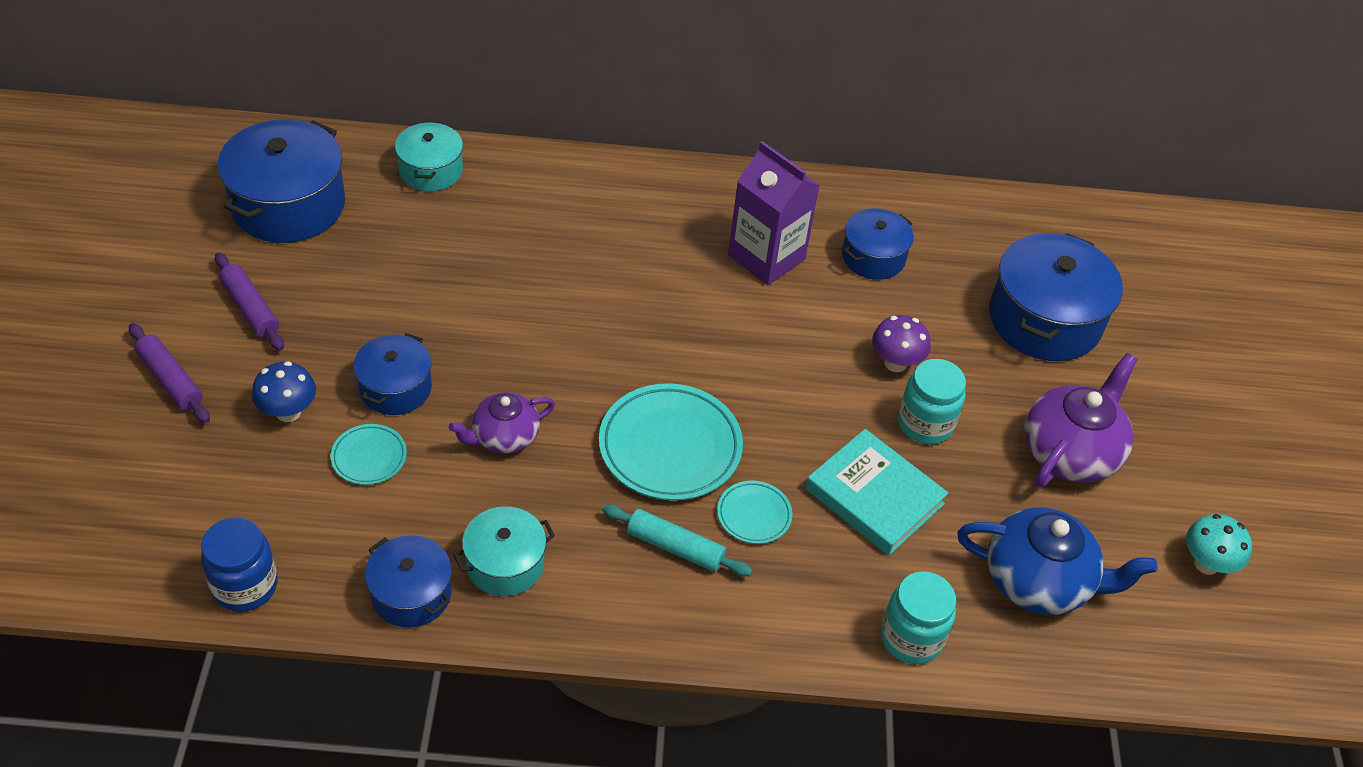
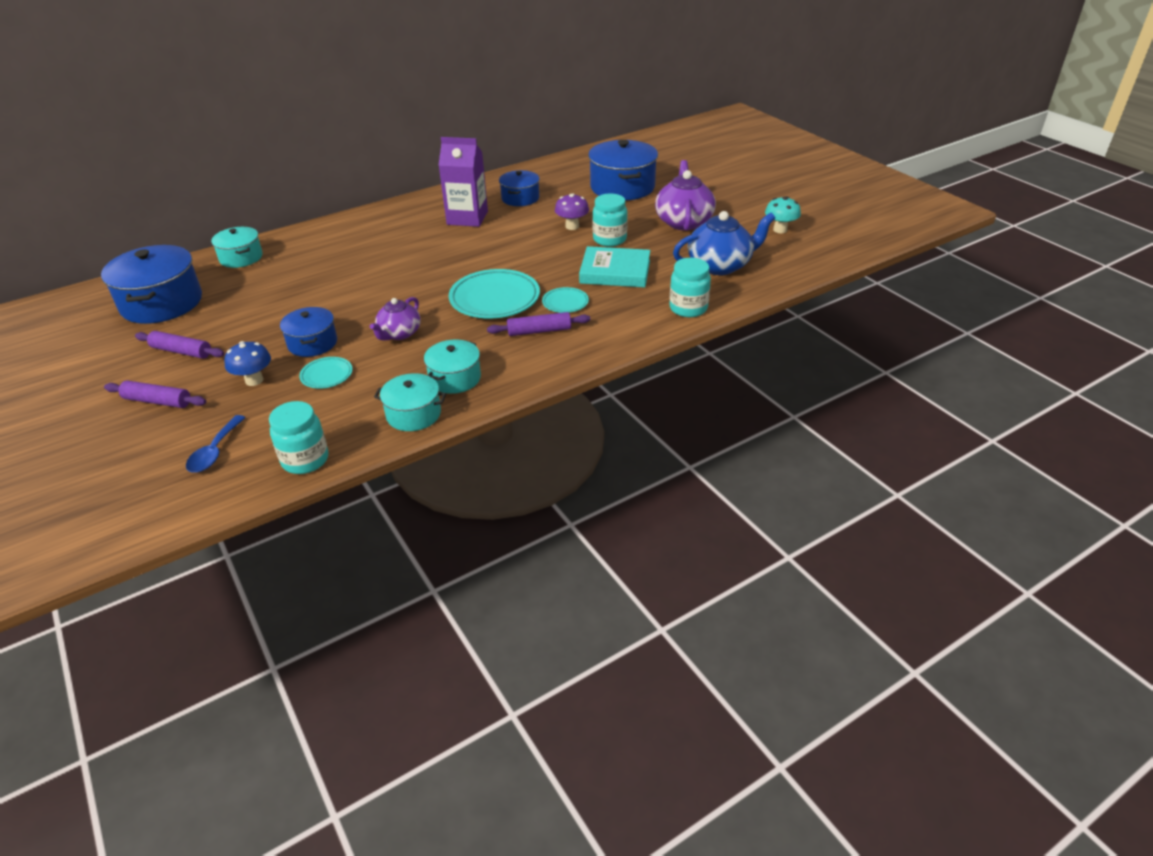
camera: 30 degrees left, 10 degrees down
(168, 506) = (215, 452): none -> blue spoon
(245, 586) = (305, 460): blue jar -> turquoise jar
(411, 594) = (413, 414): blue pot -> turquoise pot
(675, 547) = (539, 331): turquoise rolling pin -> purple rolling pin

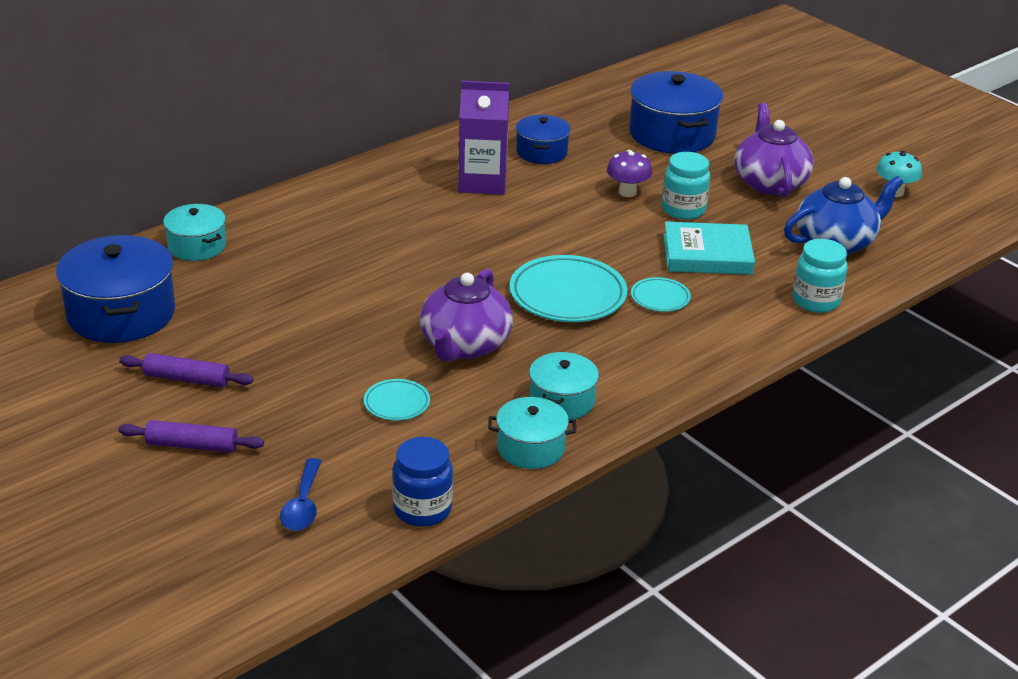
camera: 10 degrees left, 5 degrees down
(254, 380) = (305, 413): blue mushroom -> none
(305, 460) = (422, 509): turquoise jar -> blue jar
(312, 343) = (357, 362): blue pot -> none
(399, 333) = (464, 345): purple teapot -> purple teapot, size x1.61
(539, 331) = (642, 336): purple rolling pin -> none

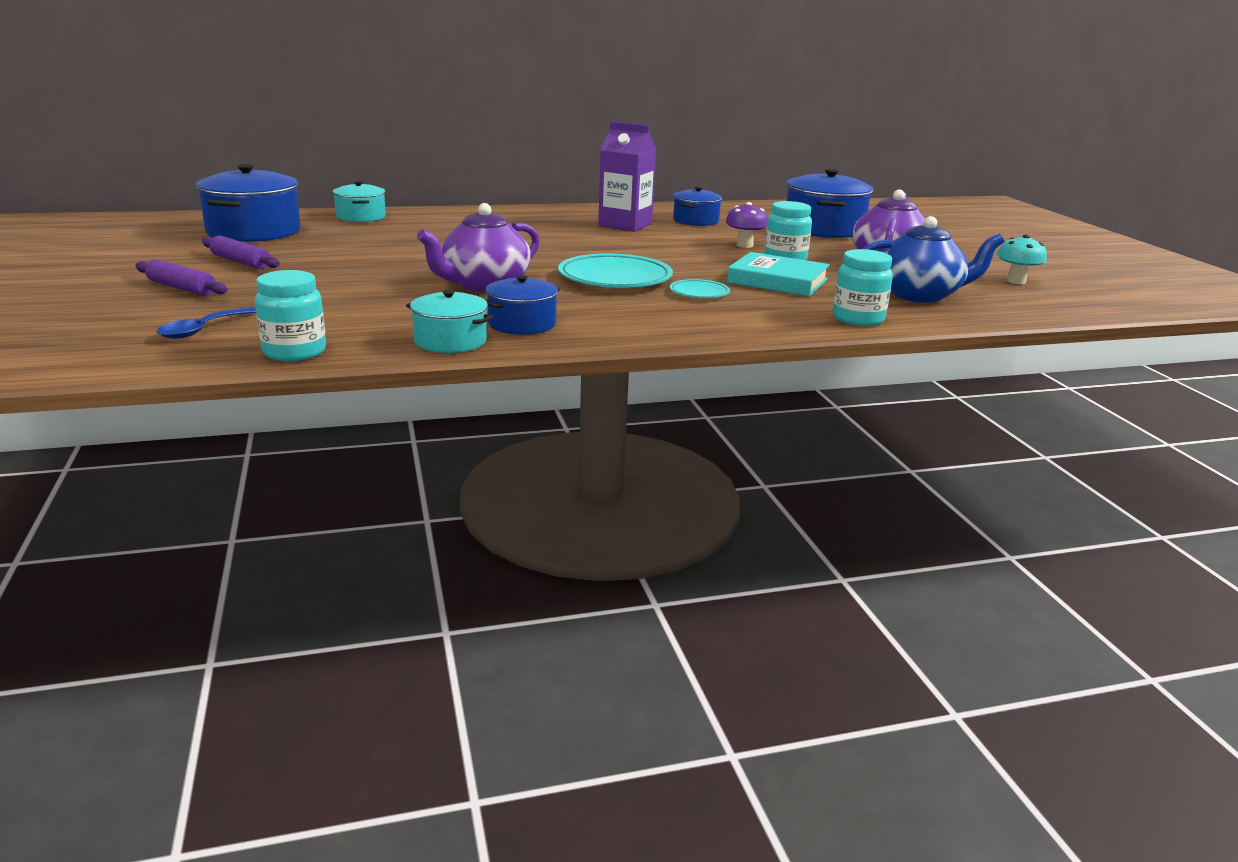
camera: 25 degrees right, 10 degrees down
(397, 403) = (376, 299): turquoise plate -> none
(422, 509) = (294, 352): blue jar -> turquoise jar
(562, 401) = (522, 324): turquoise pot -> blue pot

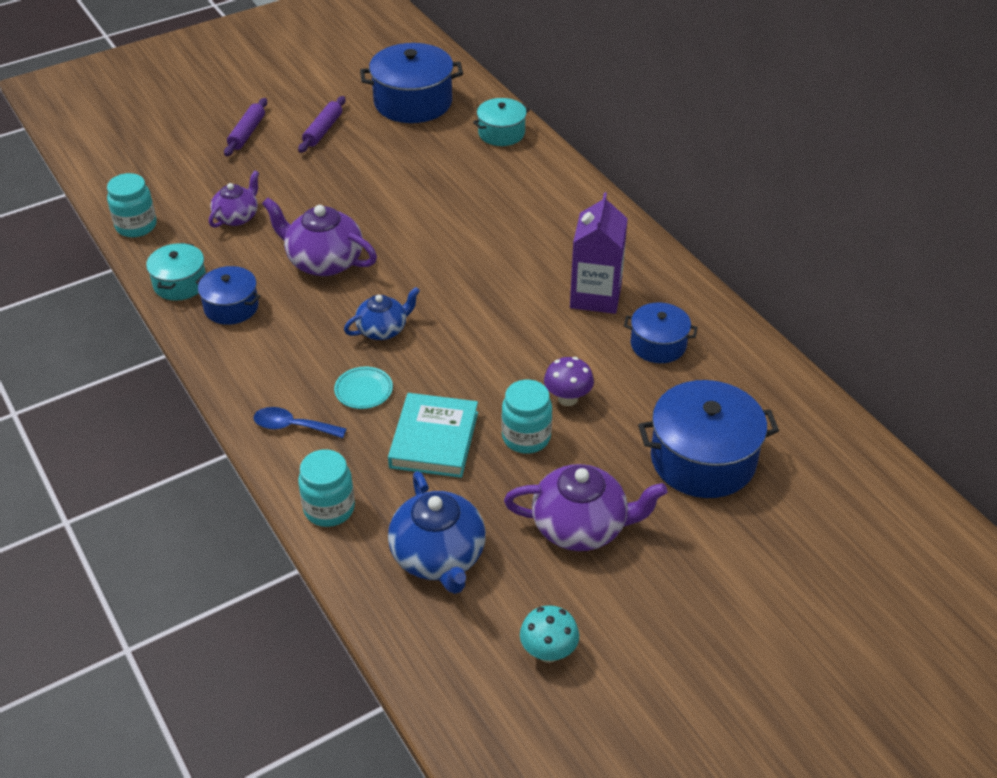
camera: 75 degrees right, 20 degrees up
(203, 330) = (165, 176): blue spoon -> blue spoon (292, 426)
(352, 307) = (237, 217): none -> purple teapot
(615, 278) = (383, 329): turquoise plate -> blue teapot

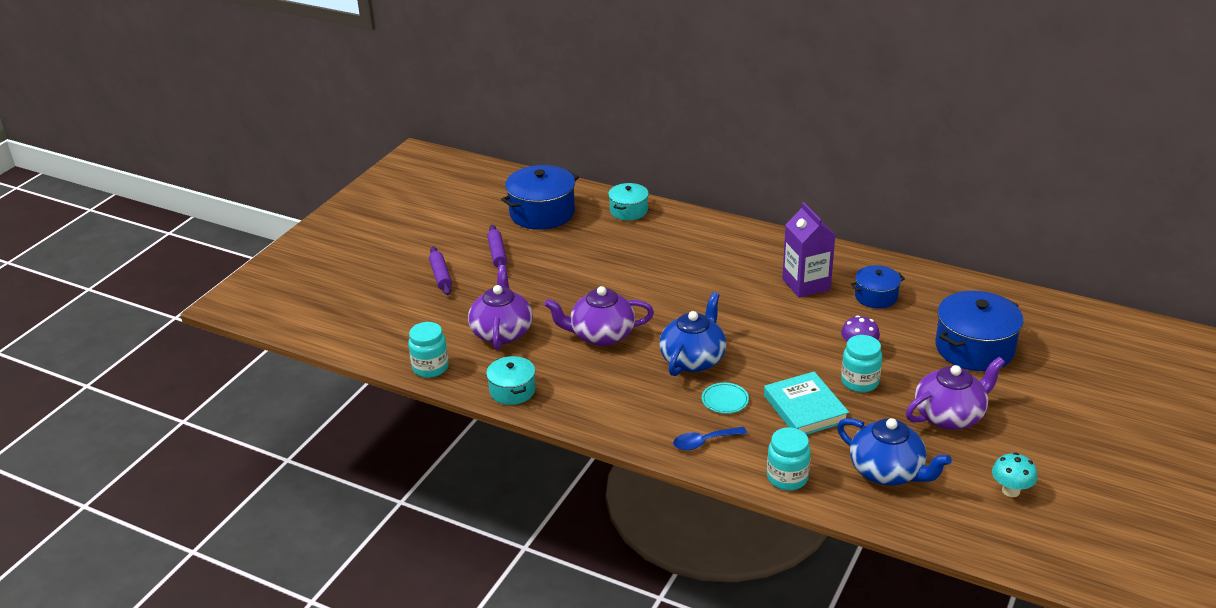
camera: 30 degrees left, 10 degrees down
(231, 307) = (569, 389): blue pot -> none
(237, 217) = (502, 332): purple teapot -> purple teapot, size x1.61
(383, 329) = (693, 359): blue teapot -> blue teapot, size x1.61

